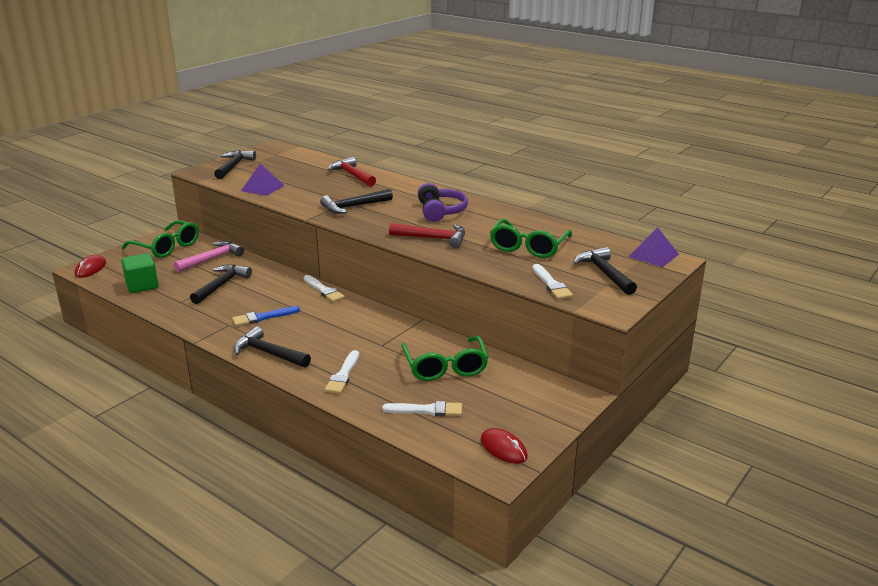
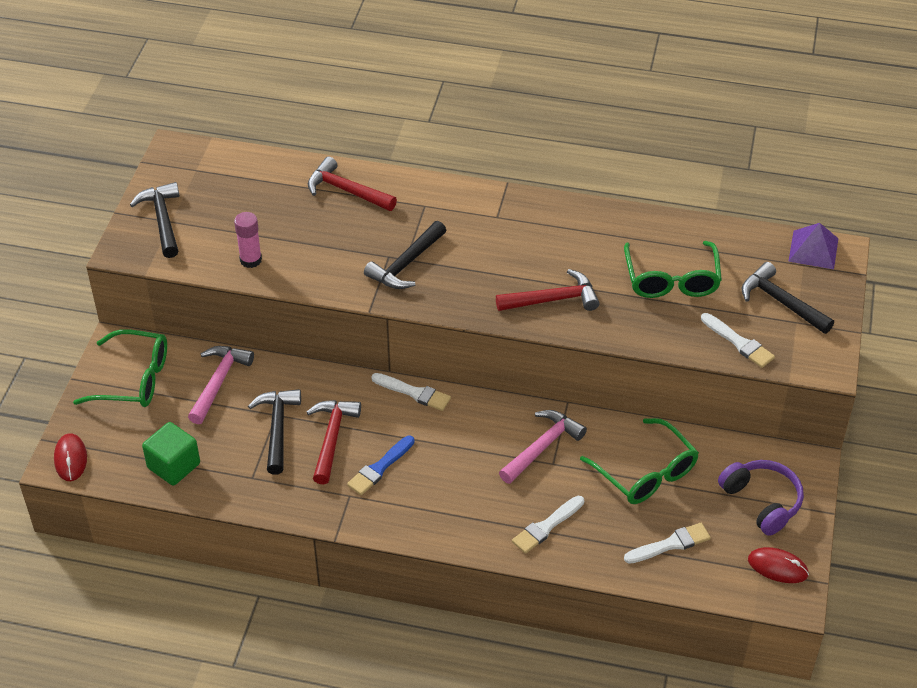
camera: 25 degrees left, 20 degrees up
(249, 297) = (332, 438): none -> red hammer
(262, 188) = (251, 260): purple pyramid -> pink glue stick
(268, 353) = (437, 524): black hammer -> none
(343, 375) = (546, 526): white brush -> white brush turned 60 degrees clockwise
(382, 335) = (542, 447): none -> pink hammer
(440, 211) = (522, 239): purple headphones -> purple headphones (762, 501)

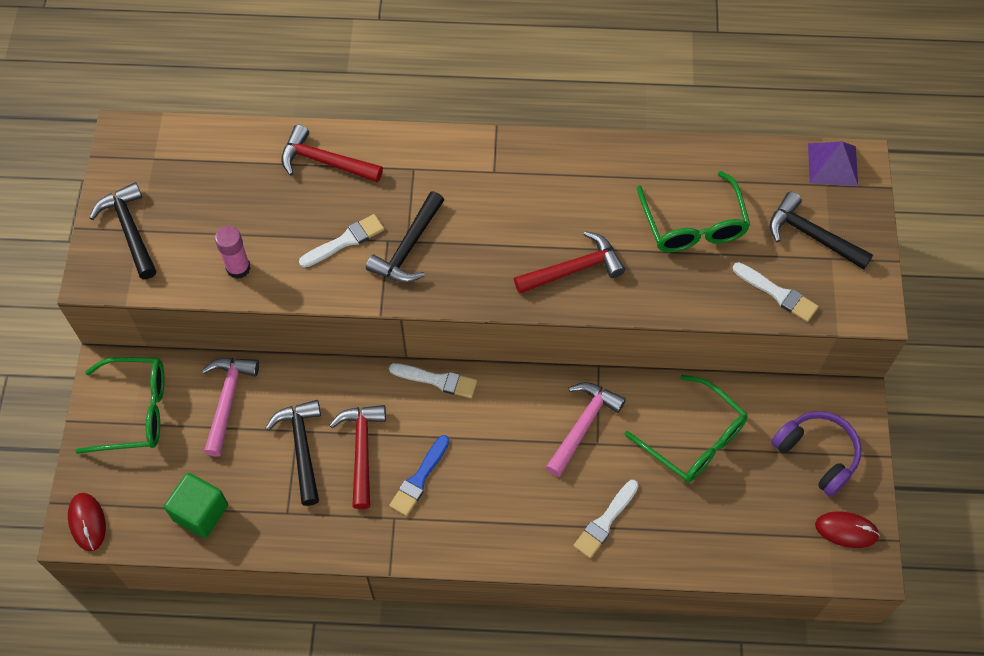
camera: 10 degrees left, 15 degrees up
(670, 544) = (734, 521): white brush -> white brush (345, 241)

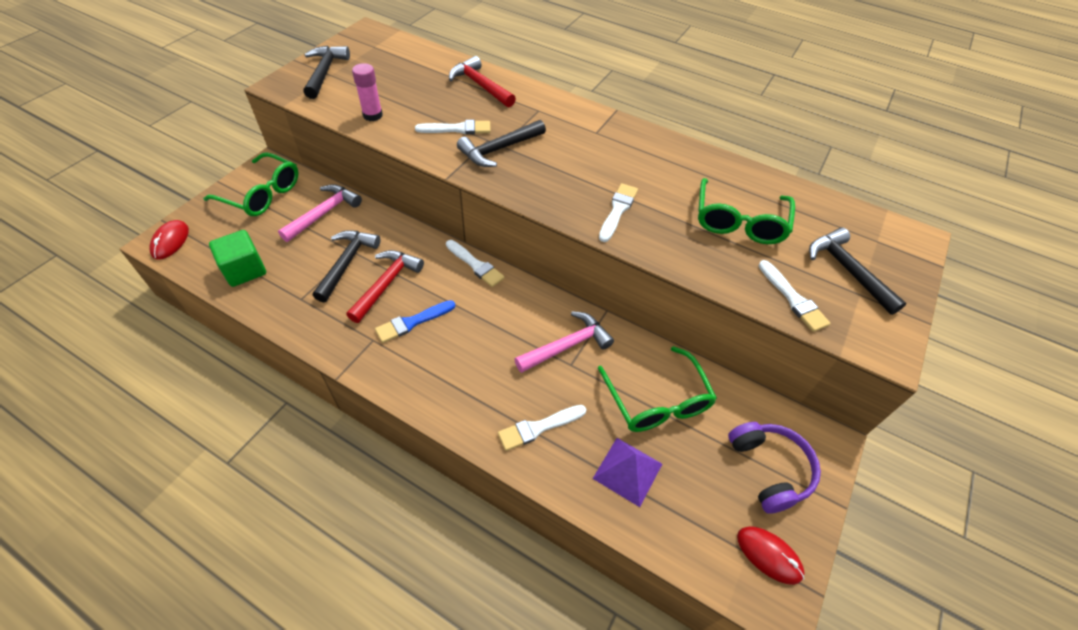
camera: 25 degrees right, 10 degrees down
(573, 269) = (617, 210): red hammer -> white brush
(833, 164) = (890, 230): purple pyramid -> purple pyramid (628, 471)

